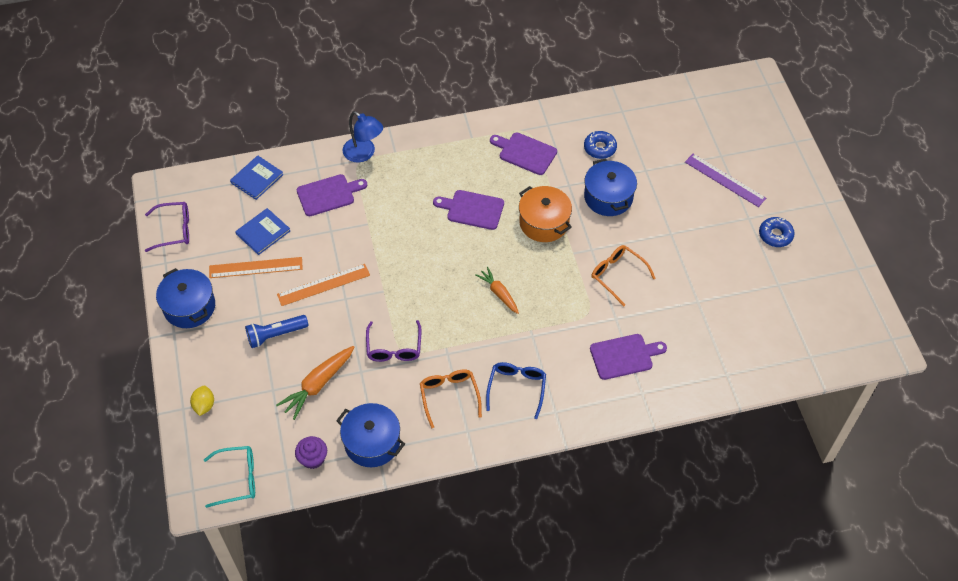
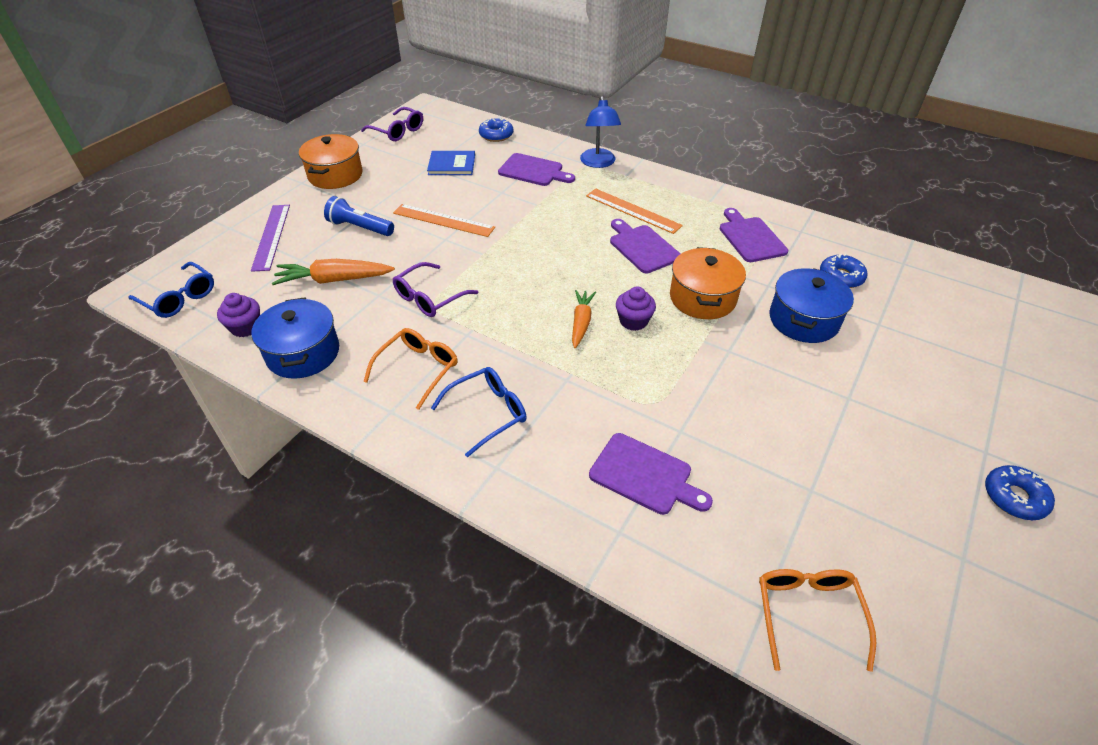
camera: 45 degrees right, 10 degrees down
(189, 307) = (335, 175): blue pot -> orange pot
(204, 405) = (243, 236): yellow lemon -> none
(237, 479) = (179, 298): turquoise glasses -> blue glasses
(256, 268) = (413, 181): orange ruler -> orange ruler (632, 211)
(257, 178) = (496, 135): blue book -> blue donut
(525, 269) = (633, 321): none -> purple cupcake
(617, 275) = (732, 393): orange glasses -> orange glasses (807, 613)
(725, 180) = (986, 393): purple ruler -> purple ruler (271, 236)

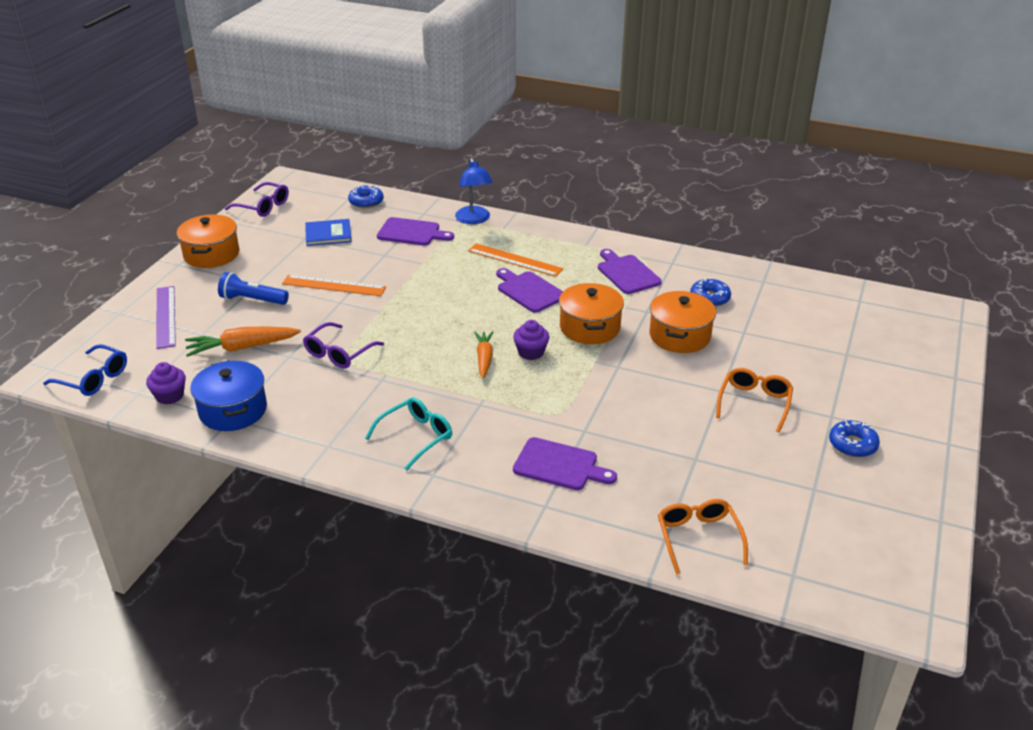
camera: 10 degrees left, 10 degrees down
(418, 369) = (344, 411): orange glasses -> orange glasses (754, 403)
(487, 413) = (416, 437): blue glasses -> turquoise glasses
(803, 320) = (680, 336): blue pot -> orange pot

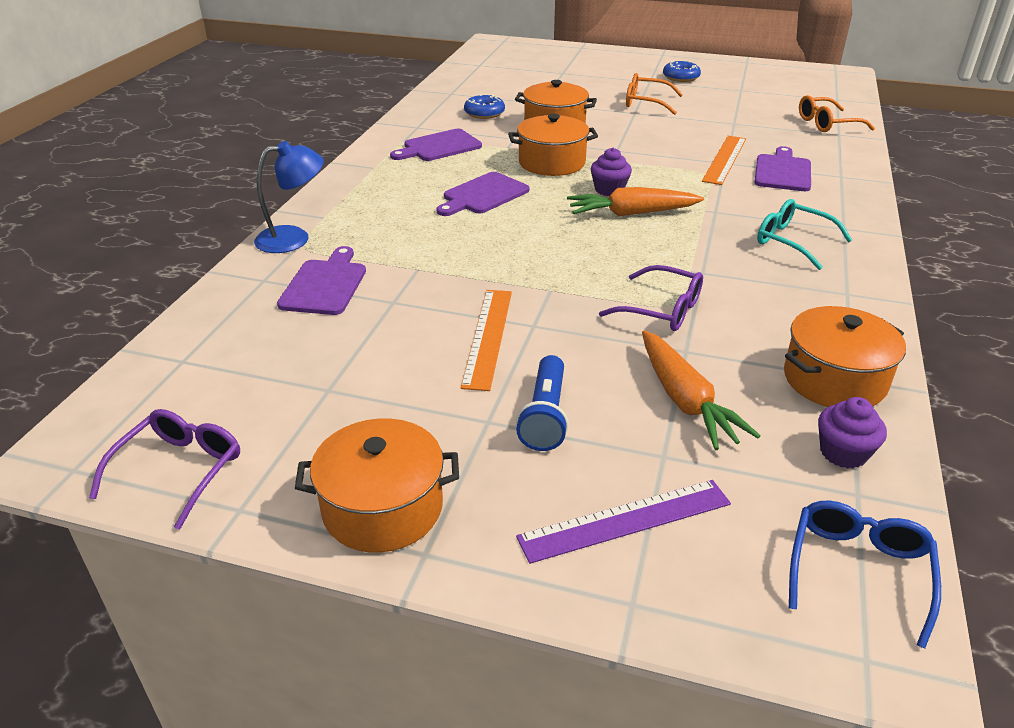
camera: 95 degrees left, 0 degrees up
(233, 410) = (834, 379): blue pot -> orange pot
(328, 234) = (318, 365): blue book -> none
(366, 202) = (203, 339): blue donut -> none
(484, 358) = (632, 213): orange carrot -> orange carrot, size x1.50
(514, 260) = (410, 206): orange ruler -> orange ruler (725, 159)

